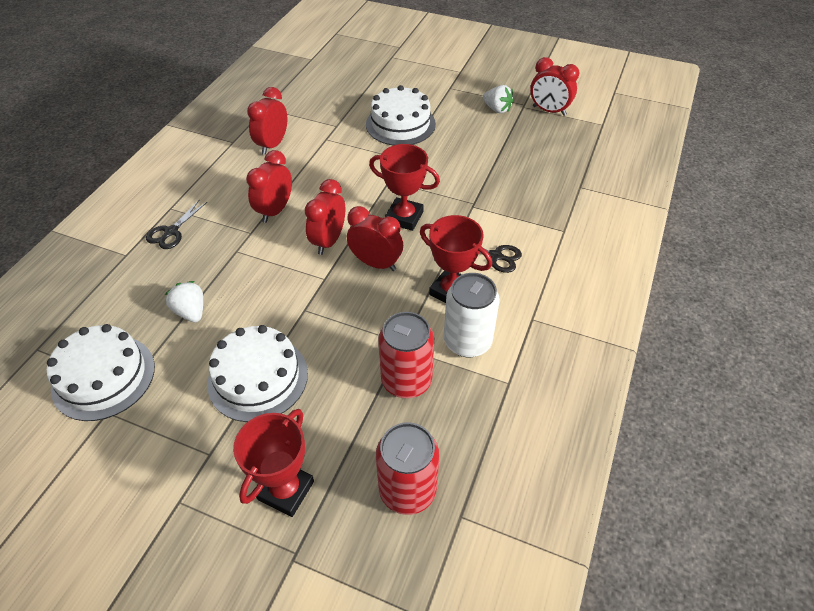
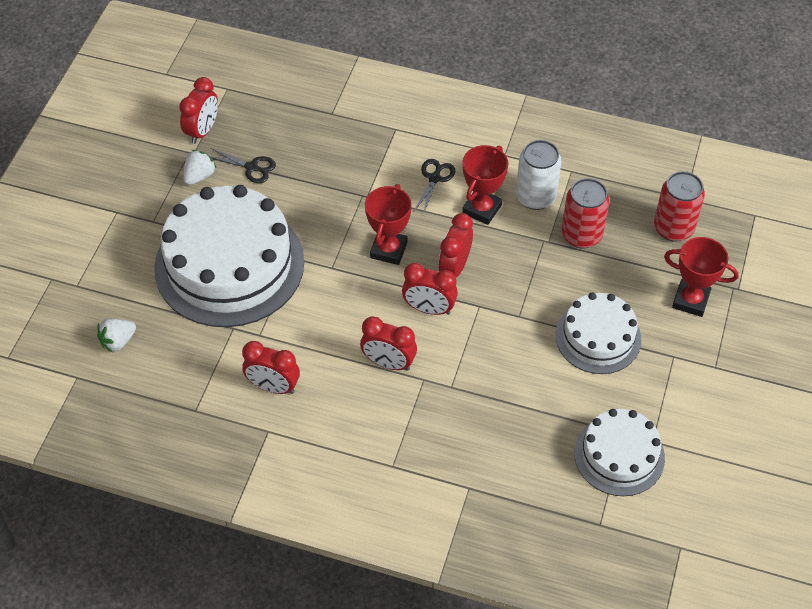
camera: 95 degrees left, 5 degrees up
(171, 232) = (430, 453): black scissors -> black scissors (252, 167)
(191, 312) = (535, 406): white strawberry -> white strawberry (118, 341)
(400, 124) = (229, 264): white cake -> white cake, size x1.81

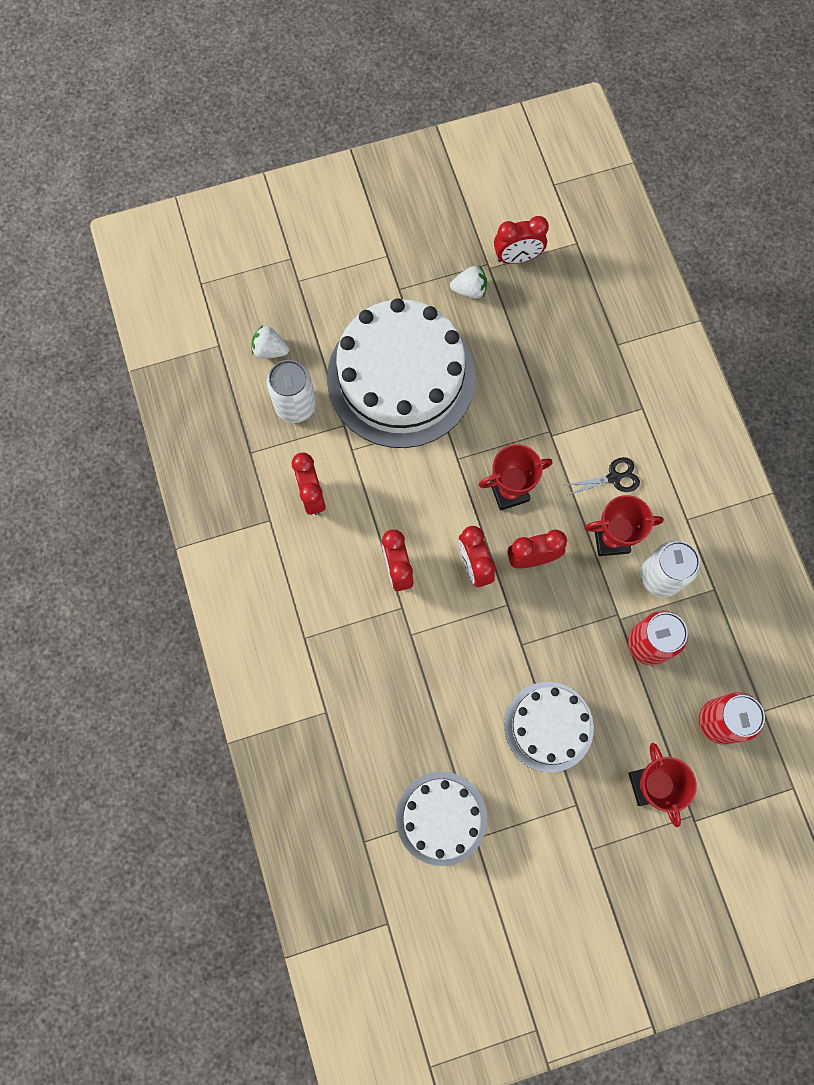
camera: 55 degrees right, 20 degrees up
(184, 352) = (295, 405): none -> white can
(252, 167) = (510, 323): black scissors -> none

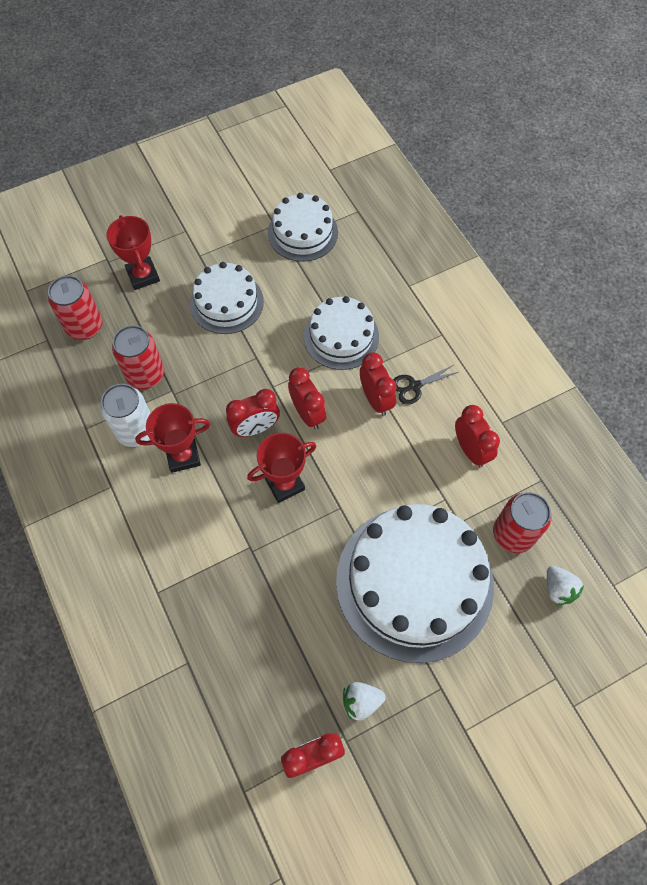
camera: 170 degrees right, 10 degrees down
(270, 350) = (558, 589): white strawberry -> white strawberry turned 60 degrees clockwise
(295, 405) = (513, 534): white can -> red can
(420, 655) = (341, 337): none -> white cake
(614, 477) = (183, 514): black scissors -> black scissors (414, 386)

